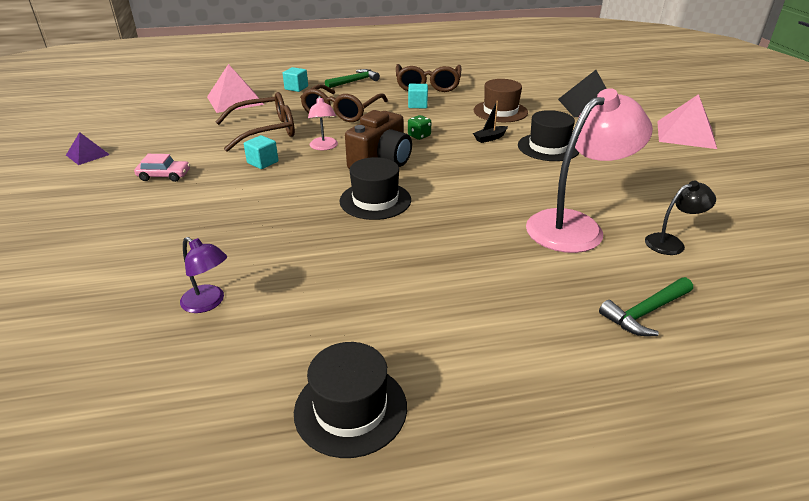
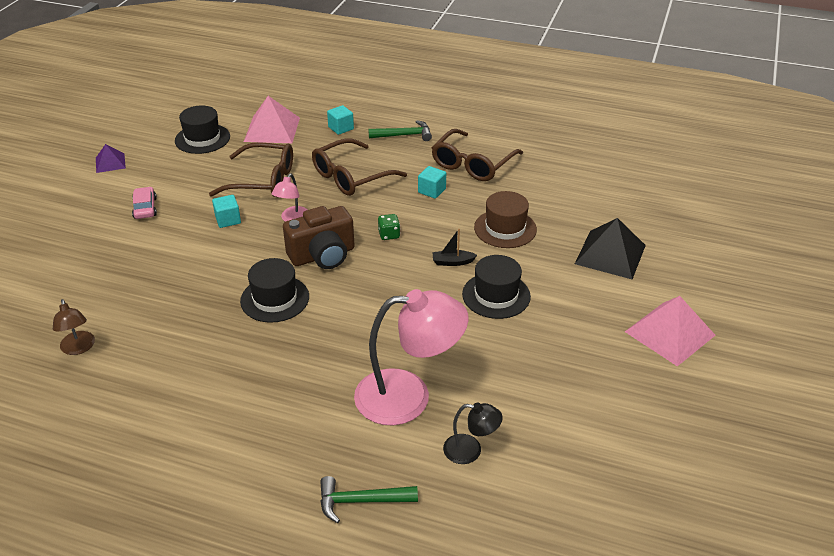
camera: 30 degrees right, 5 degrees up
(164, 176) = (145, 208): pink car -> pink car turned 135 degrees counterclockwise
(208, 303) = (78, 348): purple lamp -> brown lamp
(350, 409) = (90, 471): black hat -> black hat (202, 139)

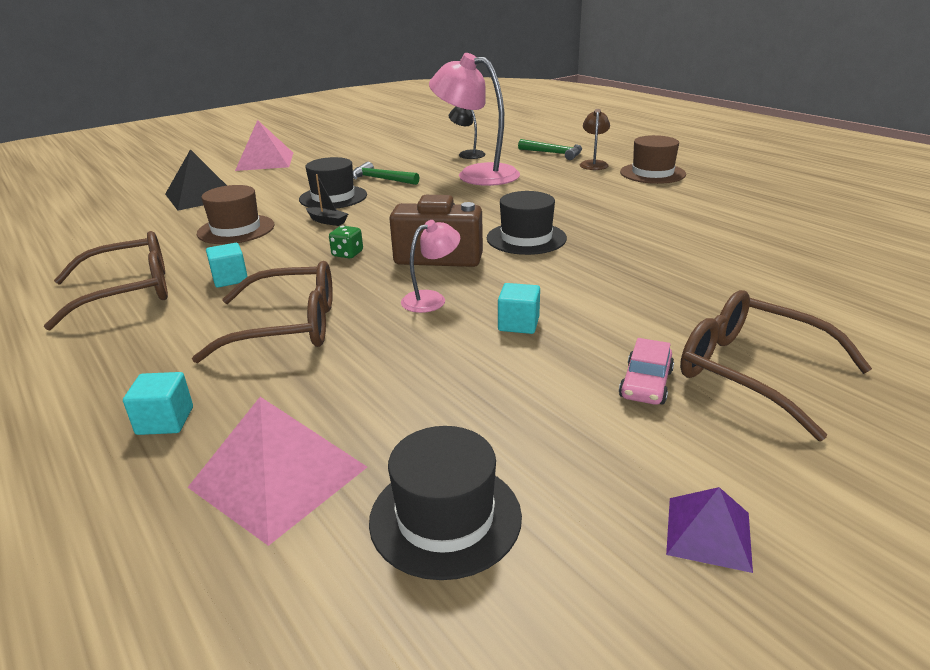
camera: 145 degrees left, 10 degrees down
(78, 348) = (761, 252): brown lamp -> brown lamp (593, 164)
(206, 483) = (652, 173): none -> brown hat
(263, 180) = (414, 365): brown glasses -> brown glasses (751, 371)
(404, 135) = (110, 364): green hammer -> green hammer (381, 179)

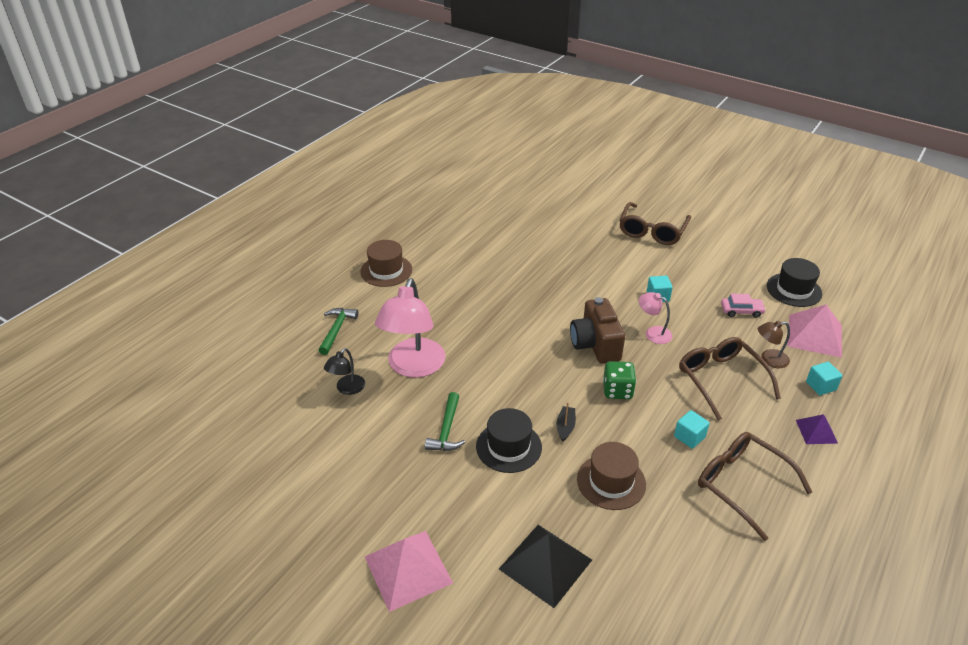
camera: 110 degrees left, 10 degrees up
(347, 254) = (617, 391): green dice -> green dice, size x1.51
(526, 238) = (546, 312): black hat -> none
(593, 164) = (366, 302): brown lamp -> brown lamp (769, 359)
(646, 384) = (681, 255): pink car -> pink car (741, 311)
(708, 533) = (751, 239): purple pyramid -> purple pyramid (816, 431)

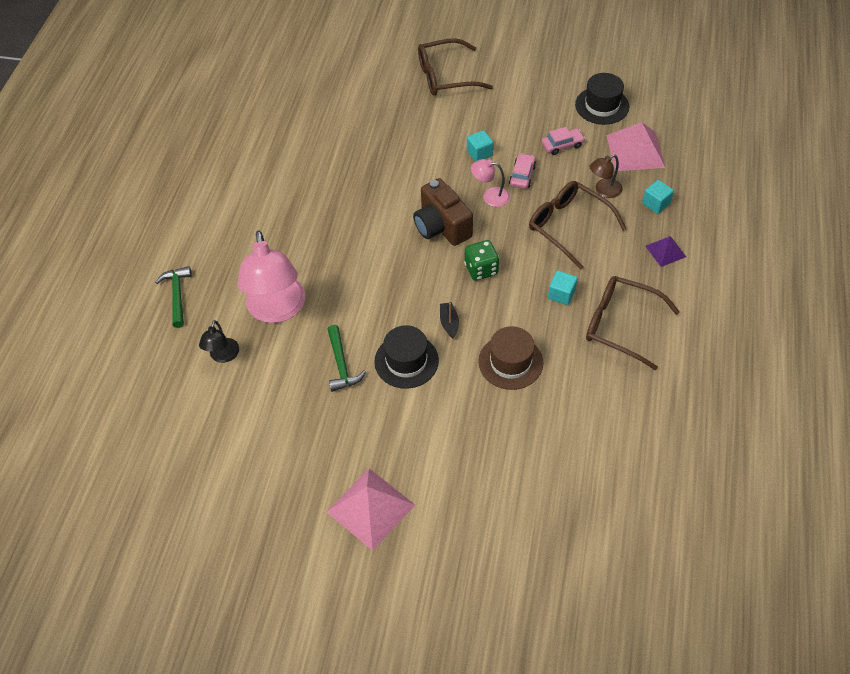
camera: 20 degrees left, 15 degrees up
(386, 271) = (193, 209): brown hat -> none
(545, 564) = (485, 458): black pyramid -> none
(652, 231) = (445, 76): brown glasses -> brown glasses turned 75 degrees clockwise
(691, 325) = (522, 175): none -> pink car

